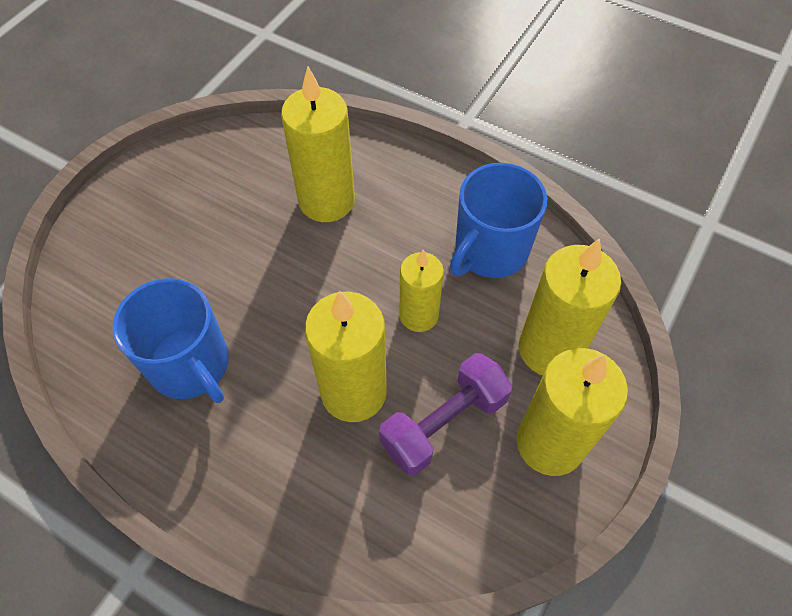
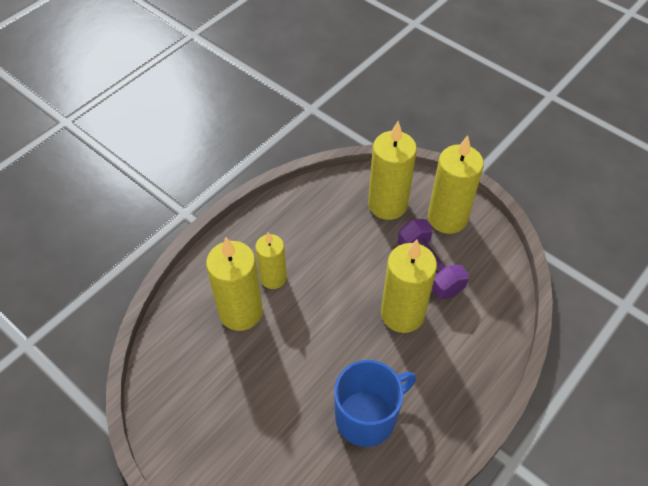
camera: 80 degrees left, 5 degrees down
(419, 315) = (351, 268): yellow candle -> yellow candle (273, 278)
(490, 251) = (309, 220): blue mug -> none

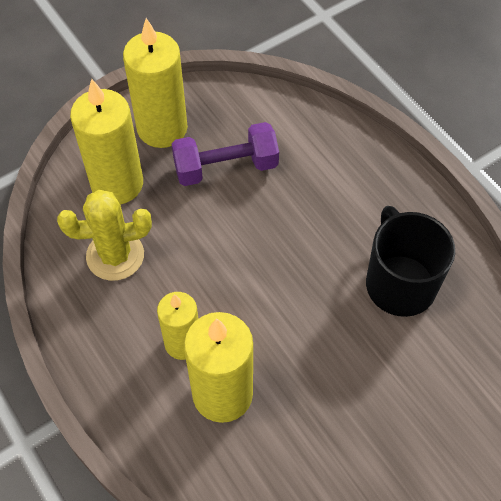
camera: 75 degrees left, 5 degrees up
(329, 220) = (115, 255): none -> yellow cactus
(367, 416) = (399, 283): blue mug -> black mug
(402, 314) = (279, 212): yellow candle -> none

